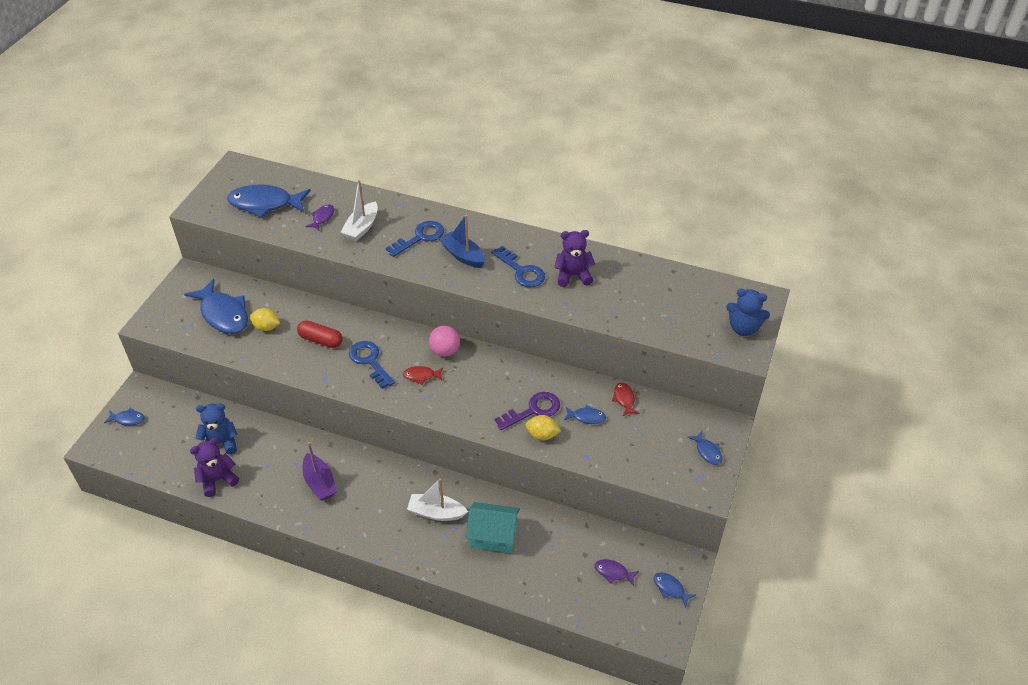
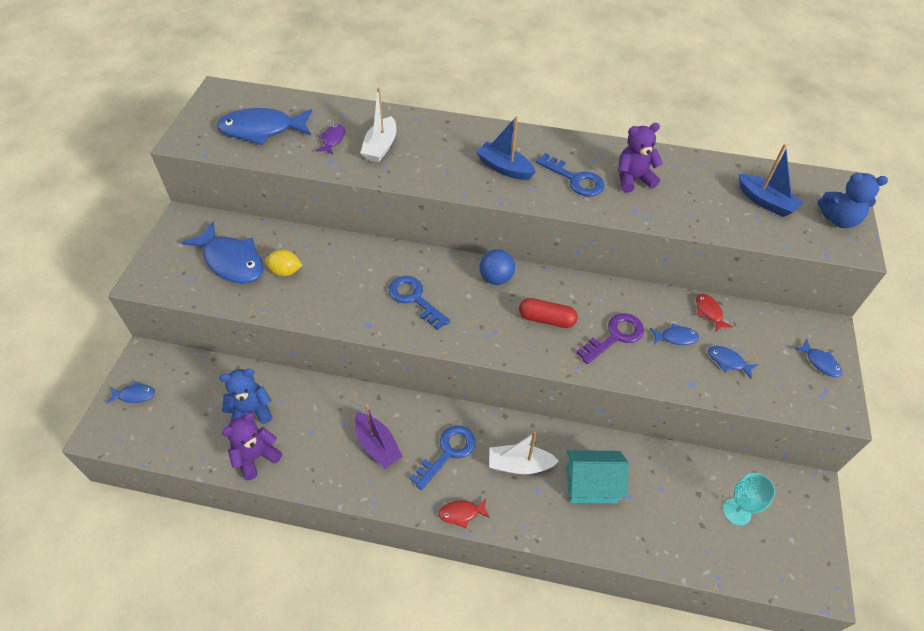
camera: 10 degrees left, 5 degrees up
(321, 340) = (352, 280): red capsule -> red capsule (546, 319)
(420, 237) = (450, 152): blue key -> blue key (448, 453)
(421, 376) = (478, 310): red fish -> red fish (461, 513)
(445, 351) = (496, 278): pink ball -> blue ball
(542, 435) = (634, 364): yellow lemon -> none
(613, 572) = (736, 512): purple fish -> turquoise goblet
(670, 588) = (804, 522): blue fish -> blue fish (728, 361)
(684, 306) = (765, 202): none -> blue boat

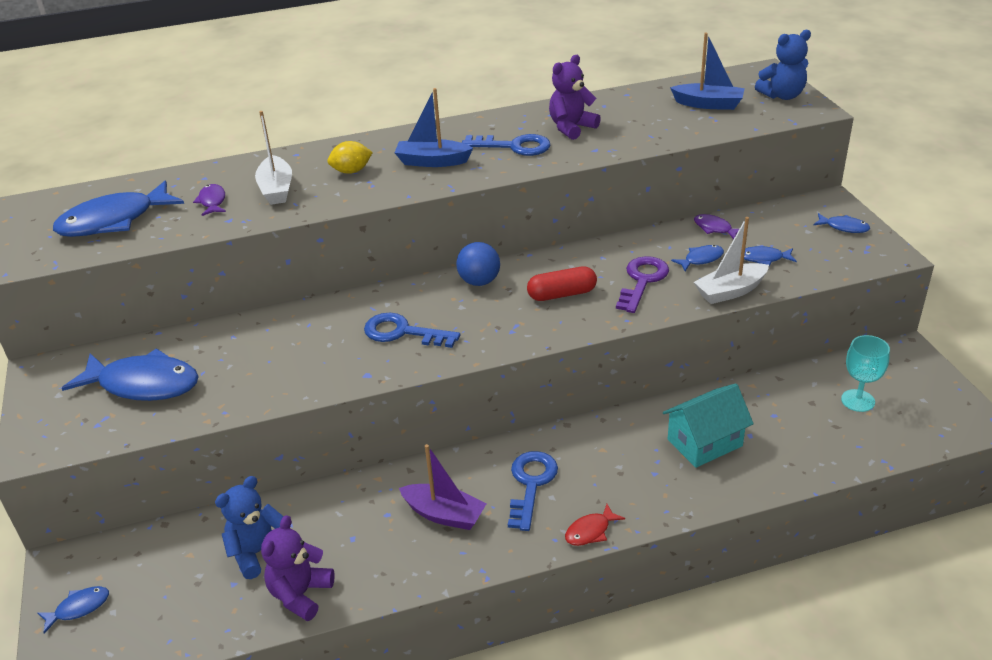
camera: 25 degrees left, 15 degrees down
(285, 271) = (223, 367): yellow lemon -> yellow lemon (351, 171)
(519, 465) = (617, 459): white boat -> white boat (730, 291)
(709, 312) = (714, 228): red fish -> purple fish

